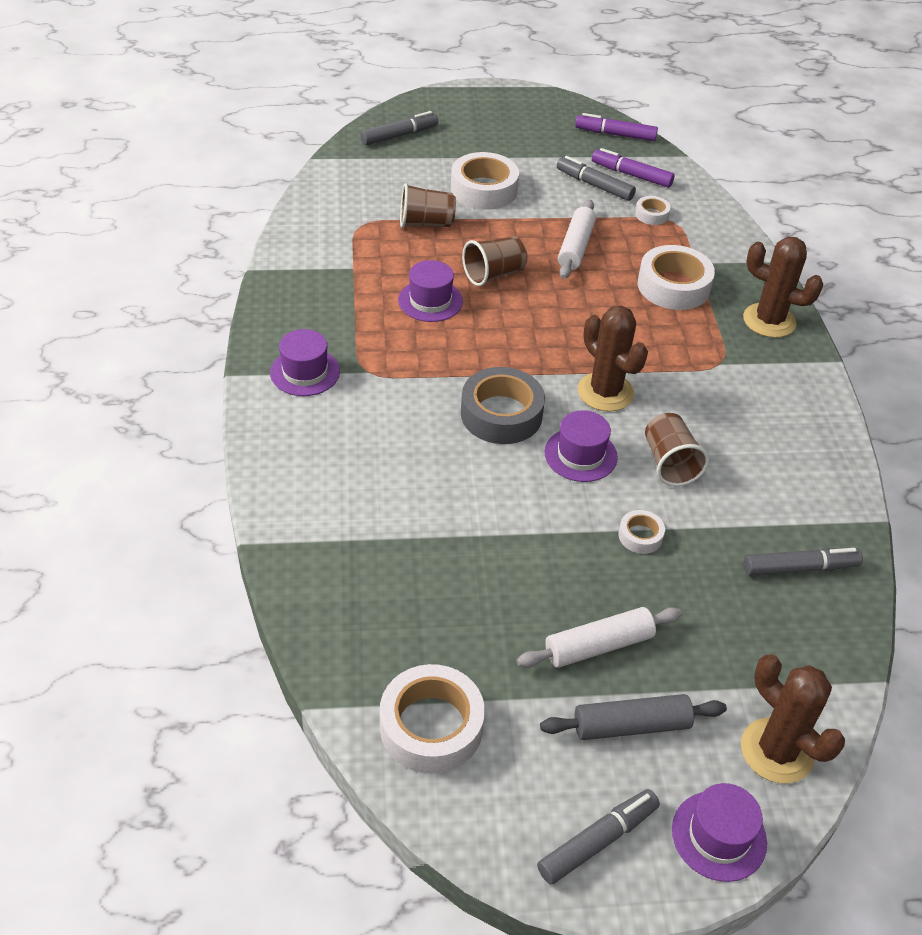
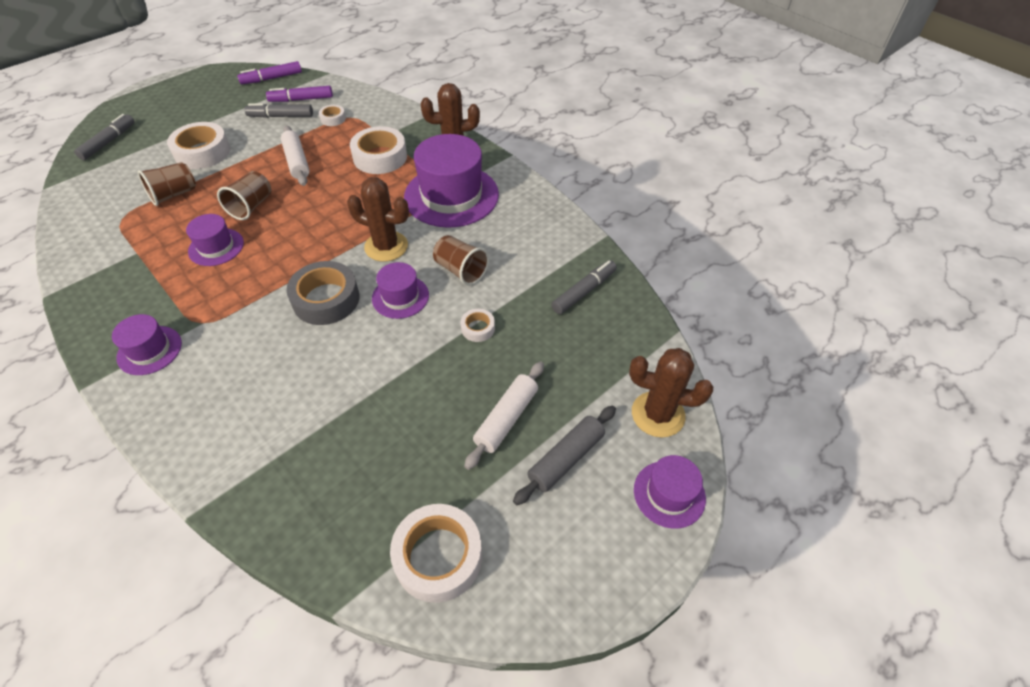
camera: 35 degrees left, 5 degrees up
(597, 841) = (605, 554): grey marker -> none
(724, 373) = (451, 195): none -> purple hat

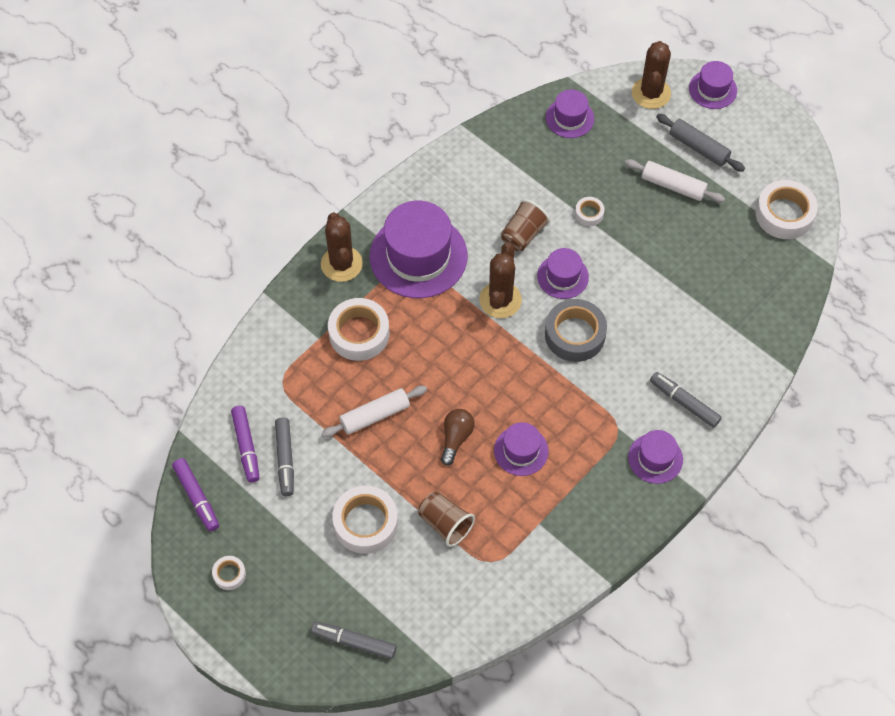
camera: 95 degrees left, 10 degrees up
(251, 206) = (456, 438): brown cup -> brown light bulb
(333, 119) = (287, 399): white tape -> white tape (229, 574)
(584, 291) = (535, 140): grey marker -> grey marker (684, 402)
(616, 325) = (569, 118): none -> purple hat

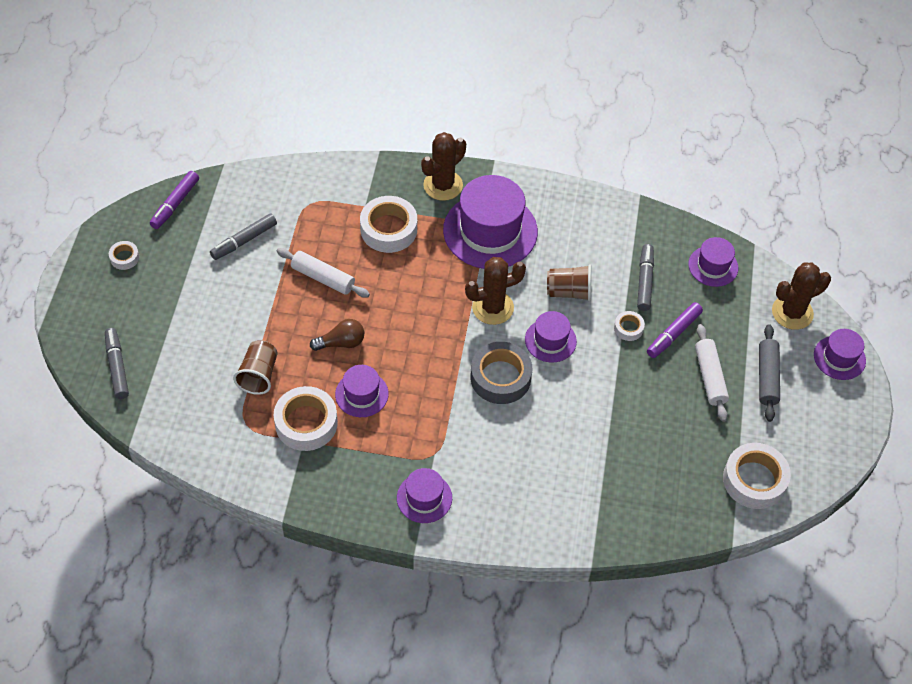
camera: 55 degrees right, 5 degrees down
(246, 446) = (238, 211): purple marker -> purple marker (673, 334)
(365, 523) = (224, 321): white tape -> white tape (306, 423)
(684, 402) = (495, 493): grey marker -> grey marker (644, 281)

